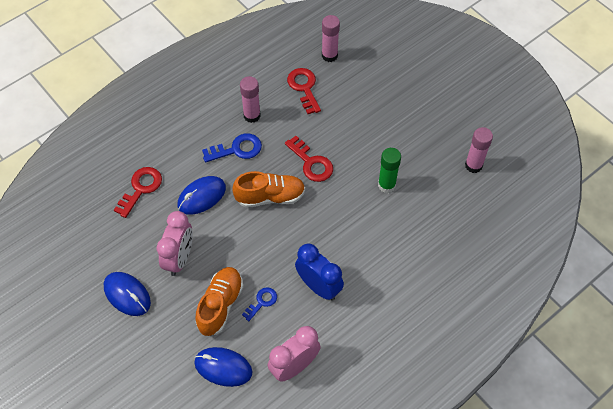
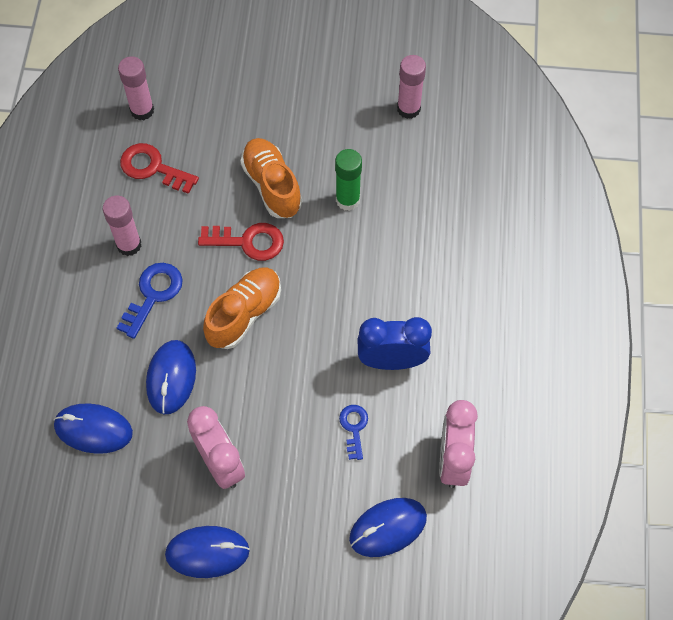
camera: 45 degrees left, 5 degrees up
(141, 189) = (93, 429): red key -> blue mouse
(220, 305) = (316, 470): orange shoe -> orange shoe (272, 185)

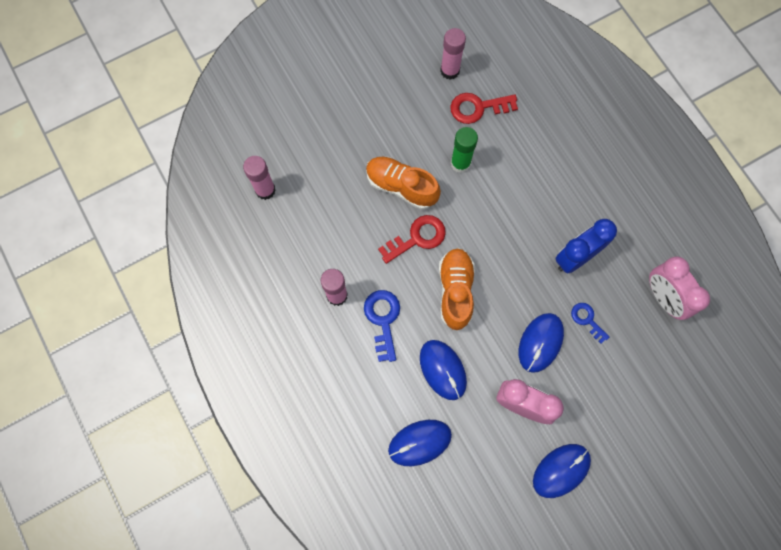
camera: 35 degrees left, 10 degrees up
(153, 168) = (308, 228): red key -> red key (478, 108)
(388, 528) = (659, 371): blue mouse -> blue mouse (540, 343)

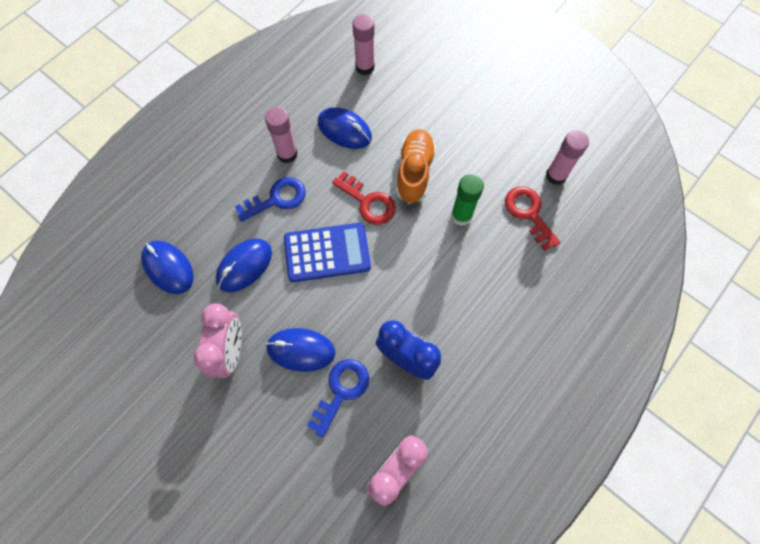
camera: 70 degrees right, 5 degrees down
(455, 291) = (327, 253): orange shoe -> blue calculator
(561, 470) = (173, 411): blue mouse -> blue mouse (344, 130)
(587, 320) = (341, 391): blue key -> blue key, size x1.59

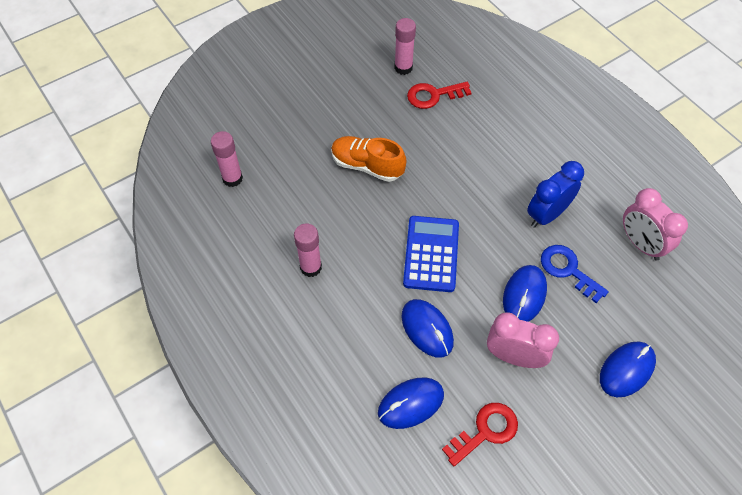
camera: 75 degrees left, 10 degrees down
(276, 199) = (360, 286): blue key -> none
(344, 130) = (301, 211): blue mouse -> blue mouse (626, 370)
(368, 202) = (387, 209): red key -> red key (485, 431)
(461, 216) = (422, 142): green glue stick -> none

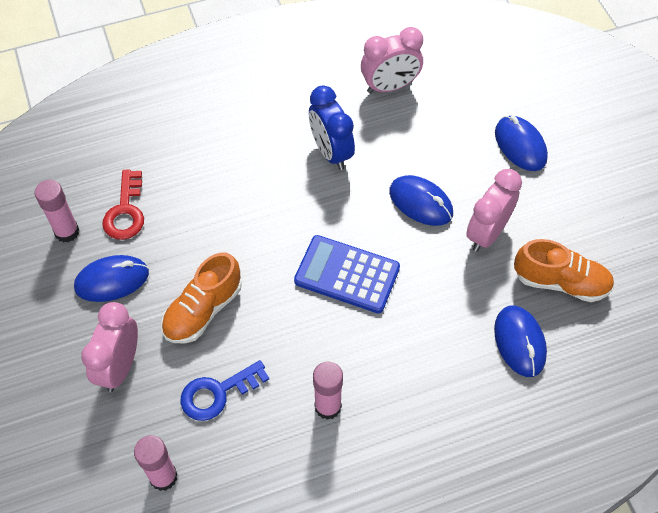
camera: 75 degrees left, 0 degrees up
(307, 130) = (120, 366): none -> pink clock
(427, 329) = (438, 304): blue mouse -> blue mouse (112, 280)
(485, 431) = (560, 282): red key -> orange shoe
(568, 270) = (402, 156): blue key -> blue key (218, 393)

